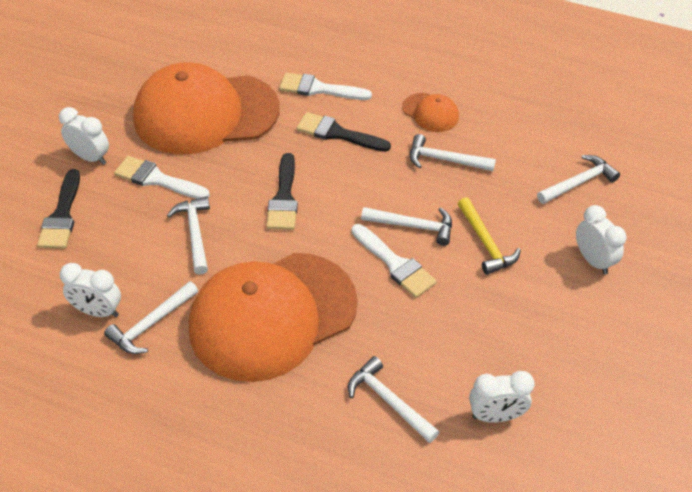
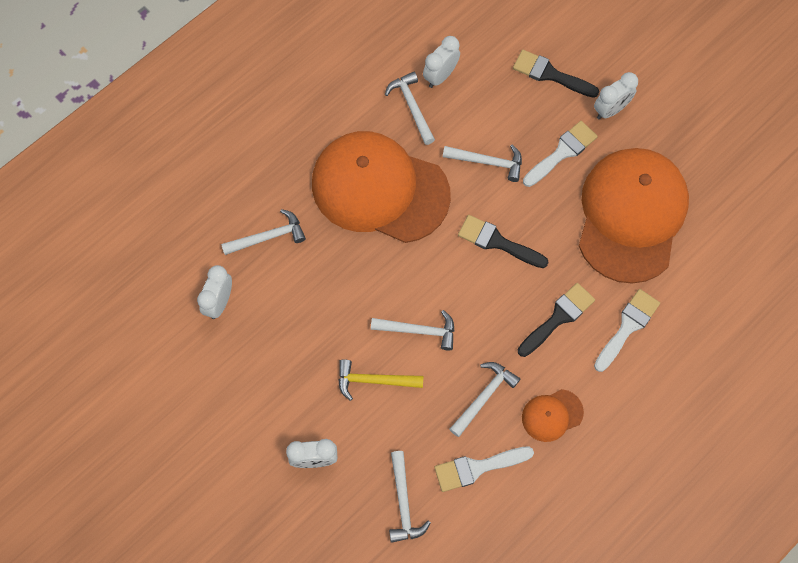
camera: 115 degrees right, 20 degrees up
(272, 316) = (380, 189): orange cap -> orange cap turned 60 degrees counterclockwise
(395, 264) = (386, 298): white brush -> white brush (477, 468)
(413, 226) = (419, 331): white hammer -> white hammer turned 120 degrees counterclockwise

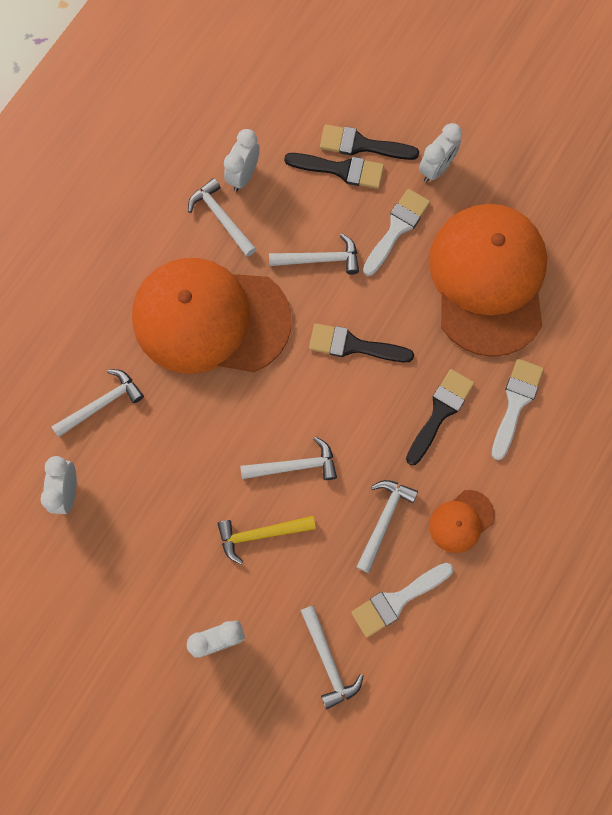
camera: 15 degrees left, 5 degrees up
(526, 91) = (341, 170): none -> black brush

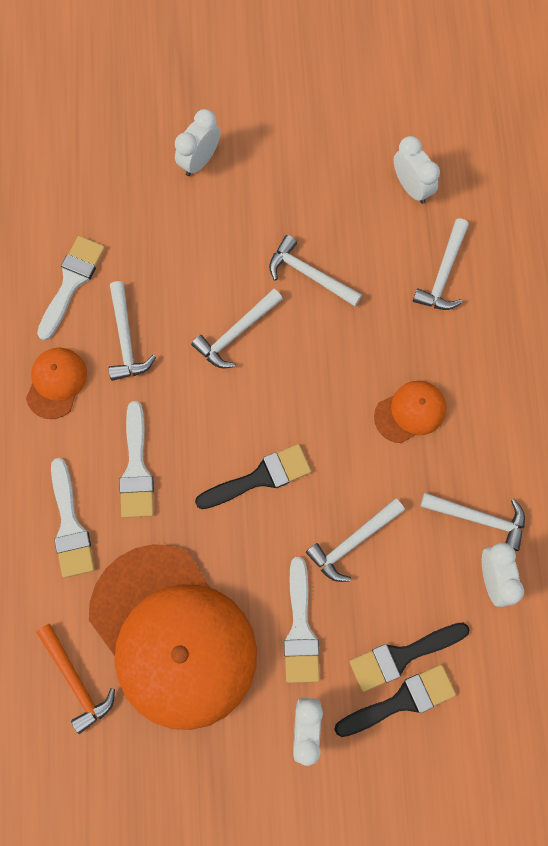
camera: 145 degrees right, 0 degrees up
(210, 319) = (410, 412): orange cap -> orange cap, size x0.42
(260, 534) = (224, 259): yellow hammer -> none
(328, 661) = (99, 201): white hammer -> white hammer (309, 274)
(440, 412) = (136, 468): black brush -> white brush
(574, 295) = (76, 681): none -> orange hammer

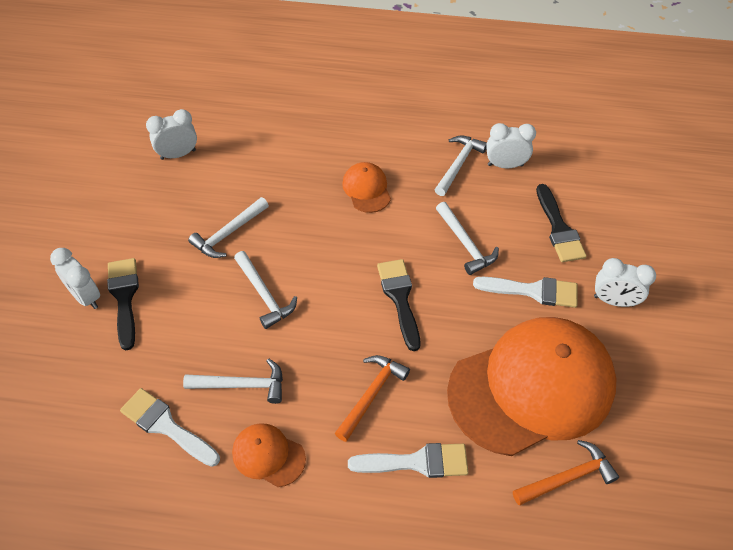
camera: 80 degrees left, 20 degrees down
(136, 468) = (372, 394): white brush -> orange hammer
(401, 701) = (593, 235): black brush -> black brush (124, 297)
(443, 273) = (259, 149): white hammer -> none

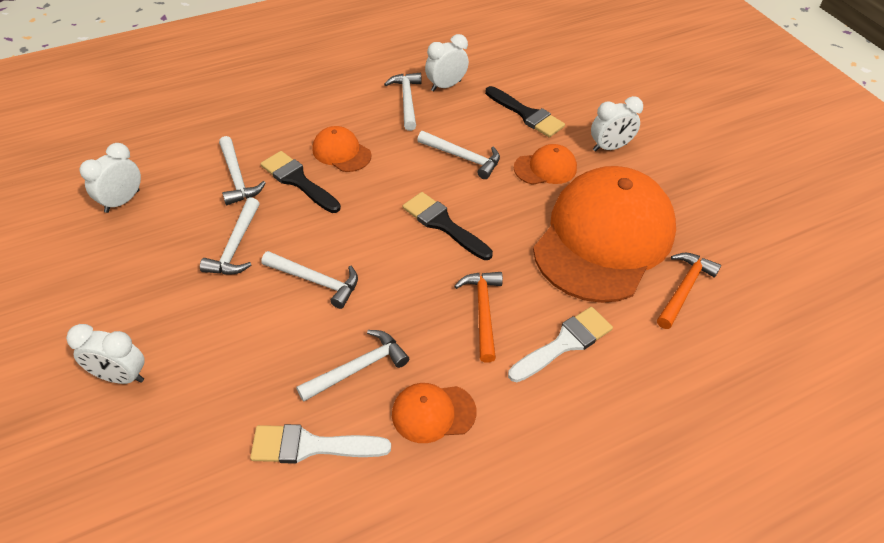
camera: 35 degrees left, 5 degrees down
(124, 297) = (167, 355): black brush -> black brush (298, 181)
(270, 174) = (237, 178): none -> white hammer
(533, 291) = (545, 168): white brush -> orange cap

